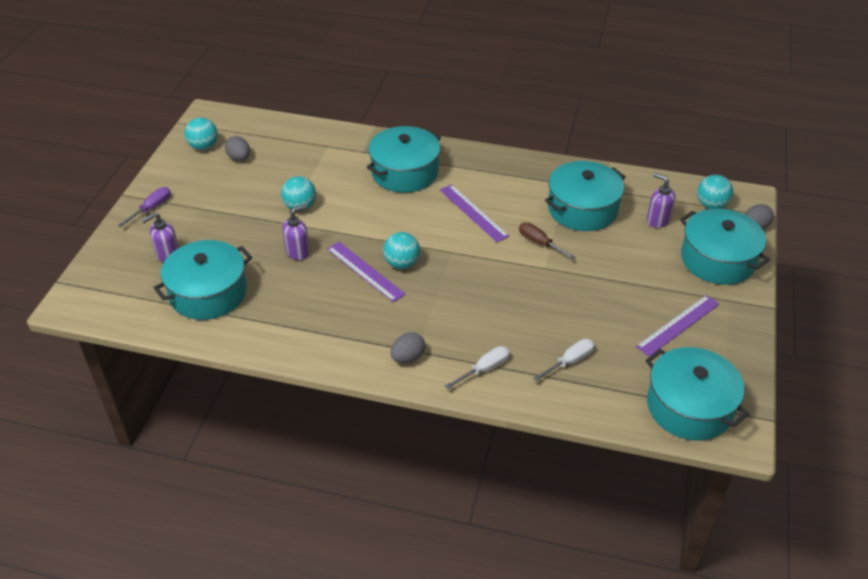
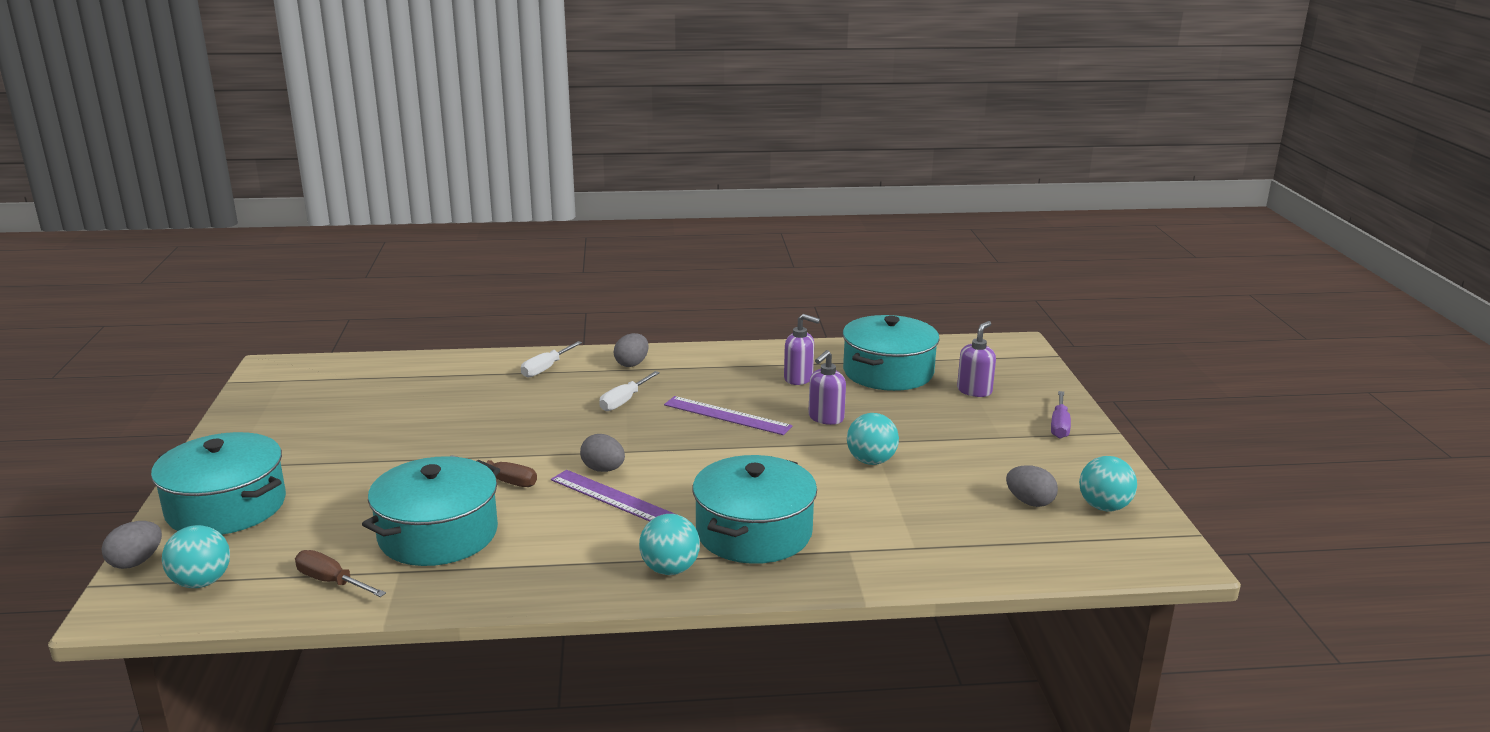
camera: 160 degrees right, 20 degrees down
(402, 263) = (685, 429): turquoise ball -> turquoise ball (670, 569)
(472, 238) = (603, 469): none -> grey egg
(570, 361) = (451, 387): white screwdriver -> white screwdriver (624, 401)
(640, 190) = (331, 581): none -> brown screwdriver
(657, 220) = (310, 541): purple soap dispenser -> purple soap dispenser (799, 379)
(678, 325) = (312, 432): purple ruler -> none
(689, 407) = (319, 377): turquoise pot -> none

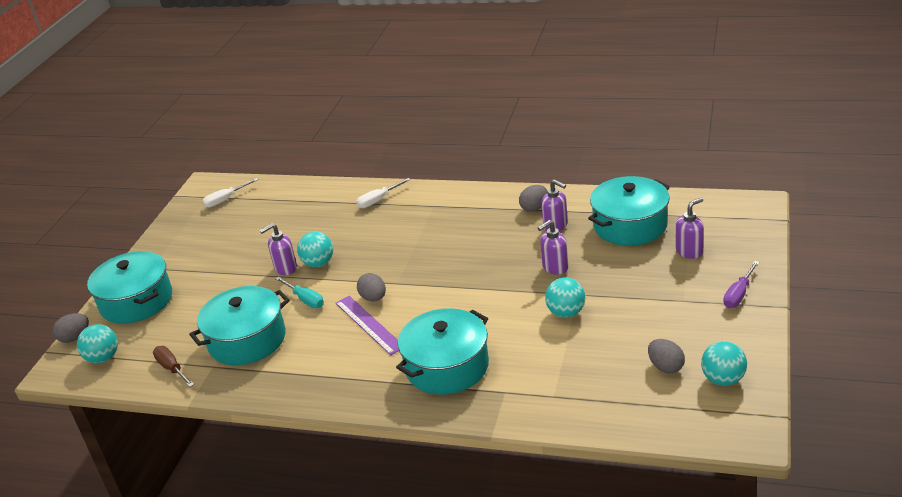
camera: 25 degrees right, 10 degrees up
(452, 449) = (285, 268): none -> purple soap dispenser
(503, 480) = (305, 300): brown screwdriver -> turquoise screwdriver
(624, 401) = (417, 236): white screwdriver -> white screwdriver (225, 200)
(632, 364) = (440, 201): grey egg -> grey egg (534, 208)
(670, 569) = (376, 390): turquoise ball -> turquoise ball (318, 263)
(727, 415) = (483, 257): purple ruler -> none

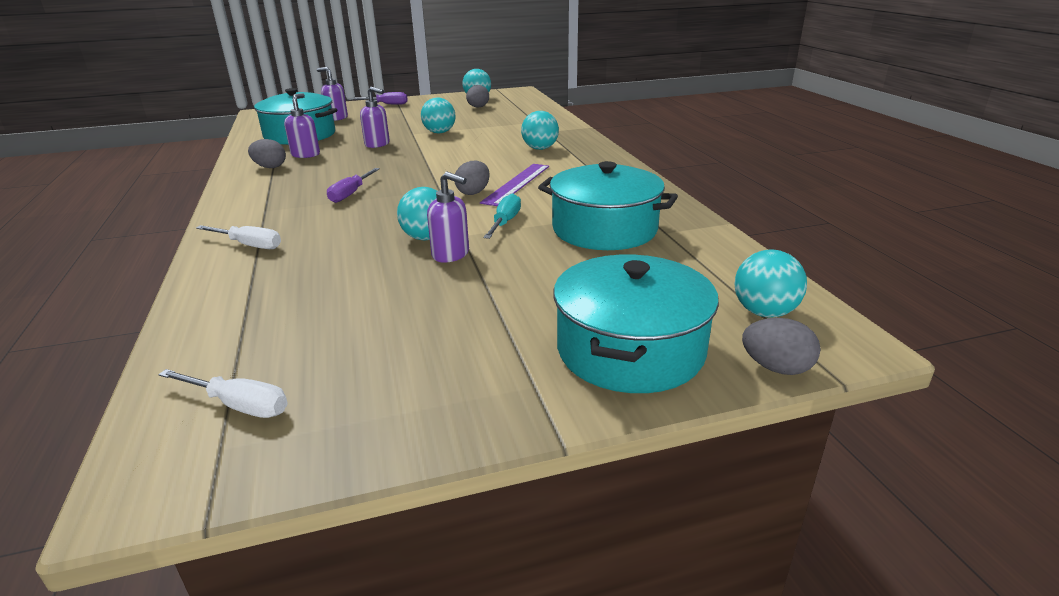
camera: 125 degrees left, 5 degrees down
(172, 368) = (703, 253): brown screwdriver -> none
(429, 241) = (350, 194): none -> purple screwdriver
(447, 366) = (540, 148): turquoise pot -> turquoise ball

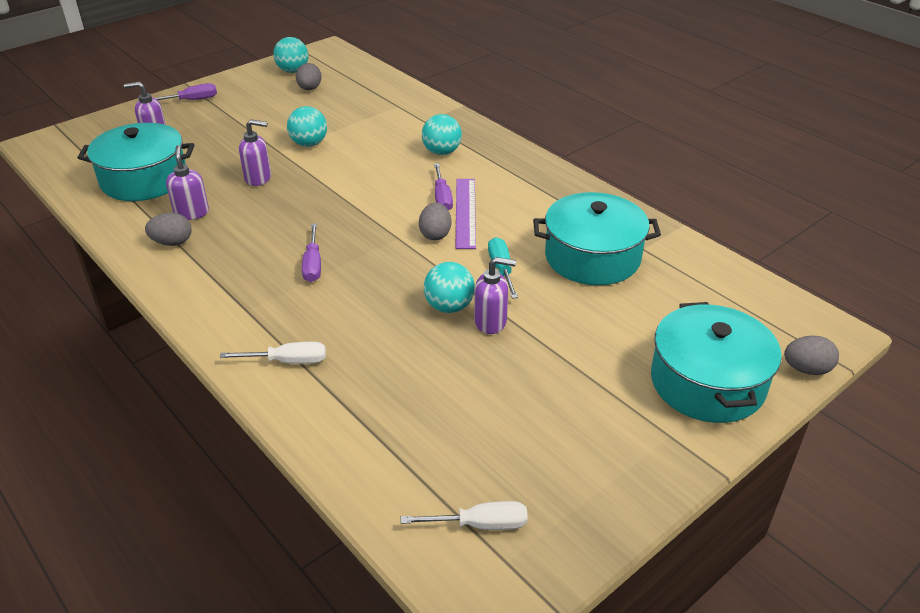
camera: 25 degrees left, 10 degrees up
(507, 173) = (442, 198): none -> purple screwdriver
(764, 312) = (769, 319): turquoise ball -> none

